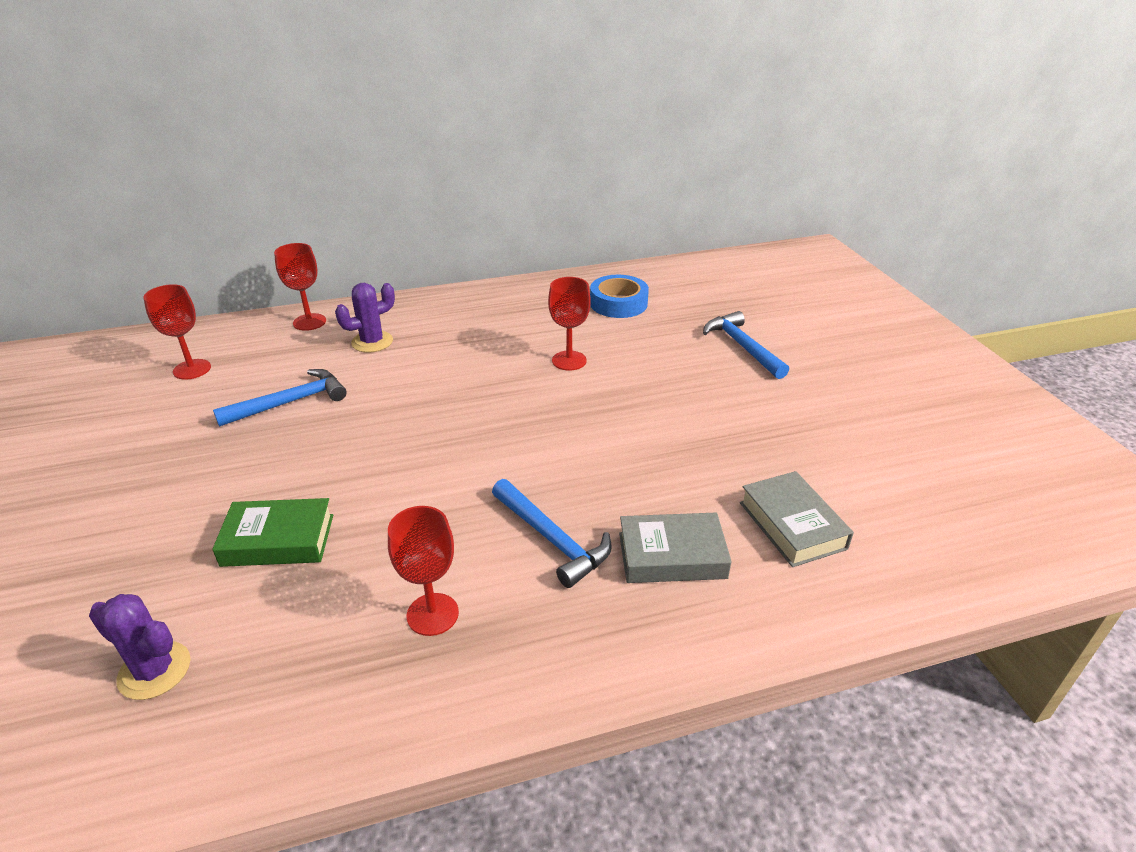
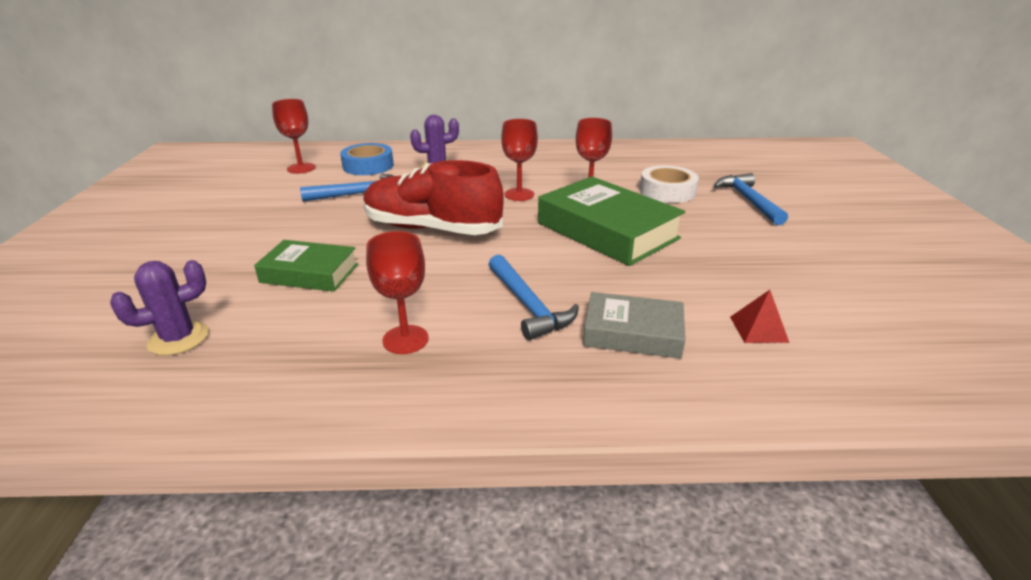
camera: 15 degrees right, 5 degrees down
(154, 670) = (178, 338): purple cactus -> purple cactus turned 75 degrees counterclockwise
(309, 322) = (396, 151): red goblet -> red goblet (519, 194)
(403, 445) = (432, 229): none -> red shoe
(605, 415) = (607, 231): none -> green book
(618, 303) = (645, 163): blue tape -> blue tape (368, 166)
(654, 345) = (667, 191): none -> white tape
(792, 525) = (758, 329): grey book -> red pyramid

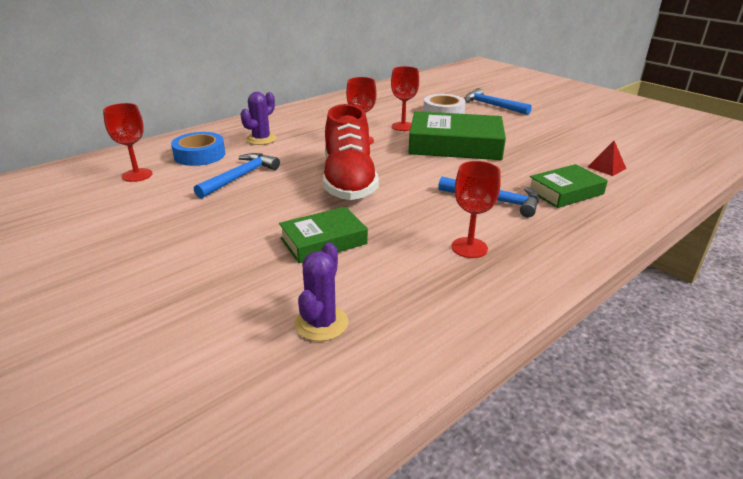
camera: 40 degrees left, 0 degrees up
(432, 229) = (349, 181): red shoe -> red shoe turned 75 degrees counterclockwise
(632, 333) = (565, 192): grey book -> green book

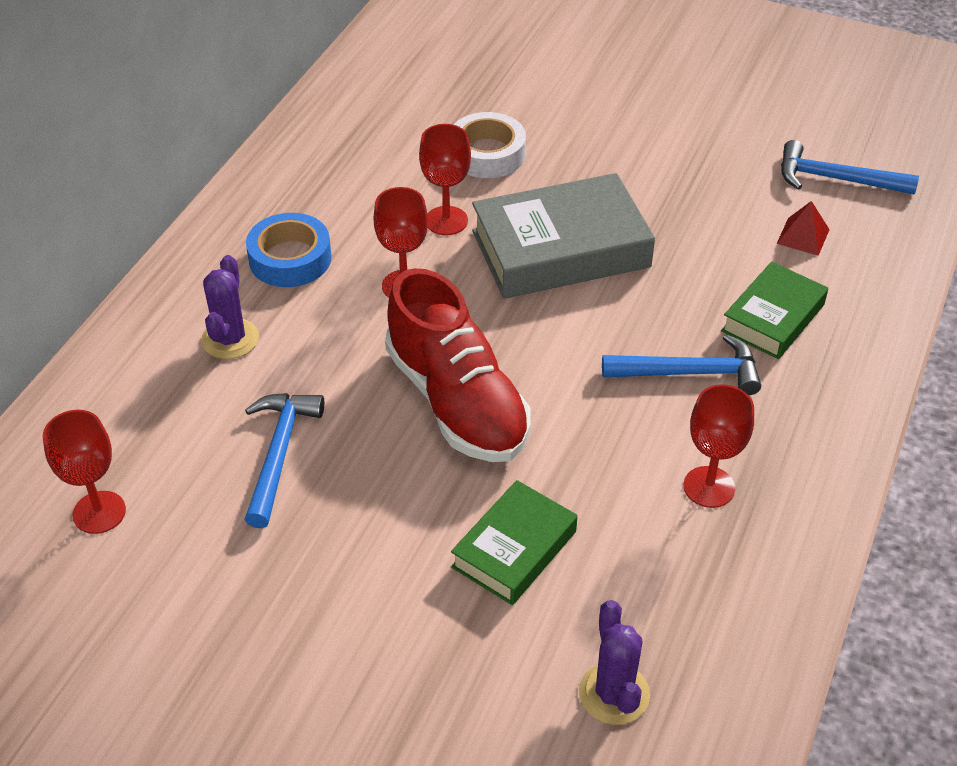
camera: 25 degrees left, 15 degrees up
(200, 155) = (159, 421): blue tape -> blue tape (290, 258)
(455, 145) = (560, 249): green book -> grey book
(492, 105) = (555, 106): blue hammer -> blue hammer (835, 179)

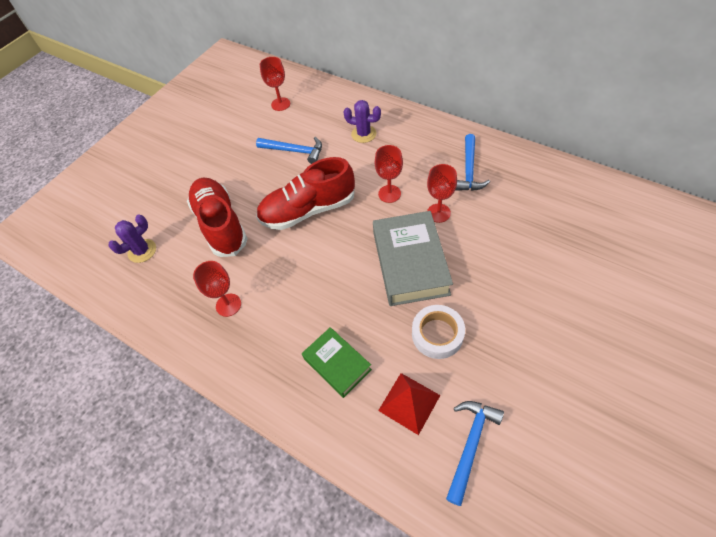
camera: 105 degrees right, 10 degrees up
(290, 258) = (414, 152): blue tape -> none
(487, 154) = (499, 235): white tape -> white tape (437, 334)
(514, 549) = (221, 224): green book -> red shoe
(614, 694) = (142, 251): purple cactus -> purple cactus turned 45 degrees counterclockwise
(690, 373) = (303, 311): blue hammer -> blue hammer (469, 170)
(803, 236) = (409, 402): red pyramid -> red pyramid, size x1.57

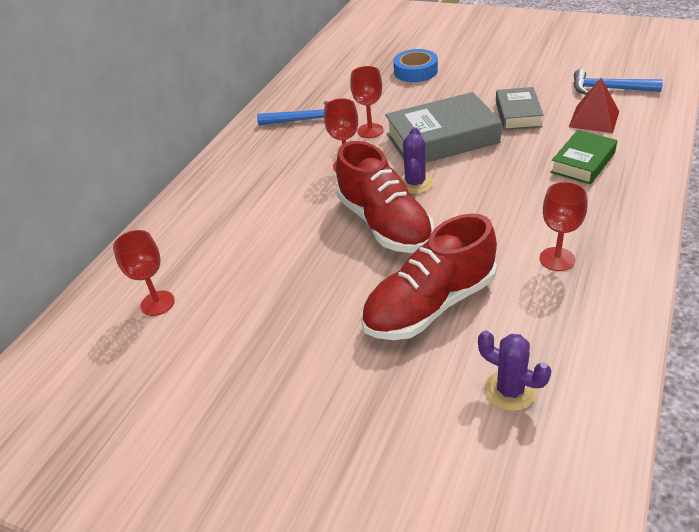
camera: 100 degrees left, 15 degrees down
(294, 151) = (272, 261): blue hammer -> none
(363, 134) = (240, 202): purple cactus -> purple cactus (415, 183)
(437, 334) = (518, 114): white tape -> grey book
(550, 262) = (415, 71): none -> blue tape

